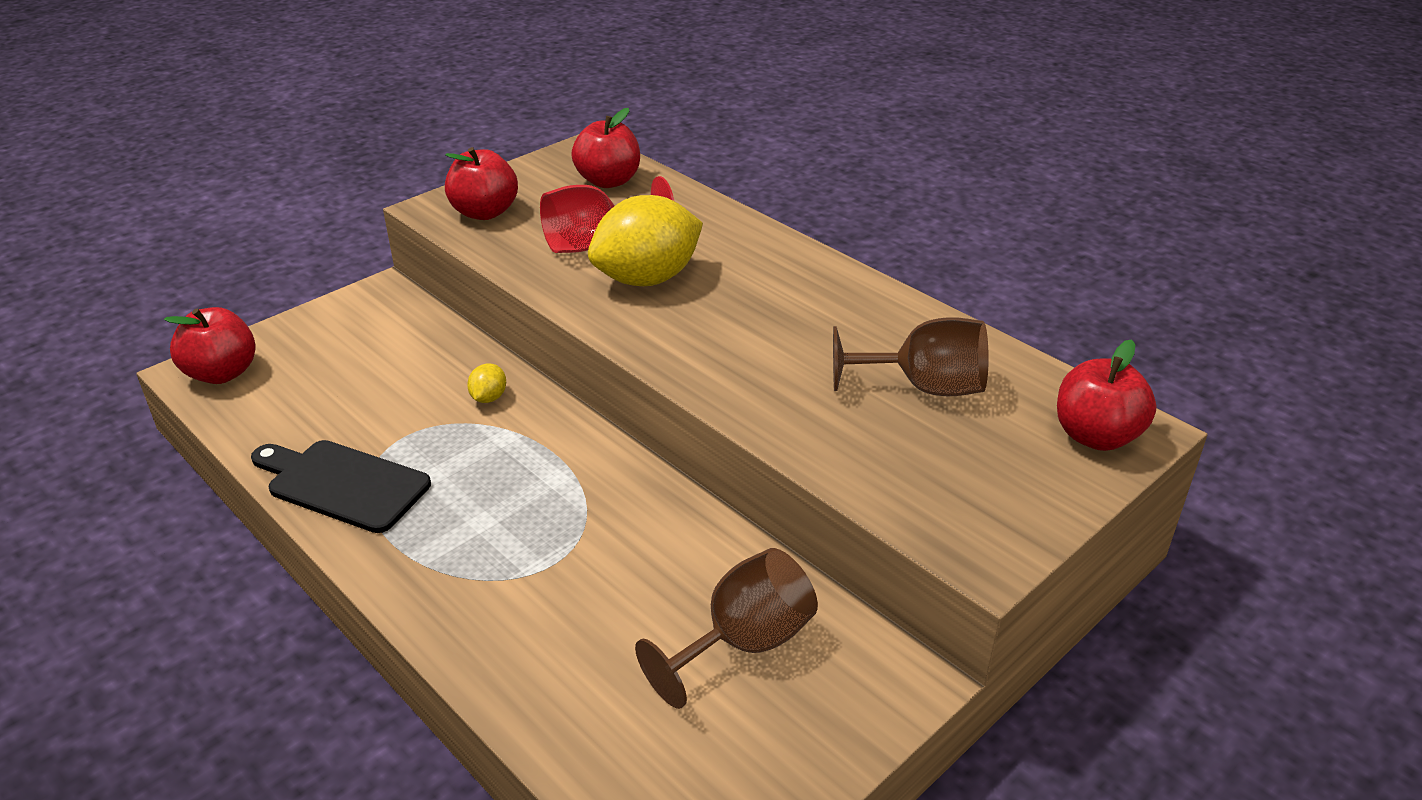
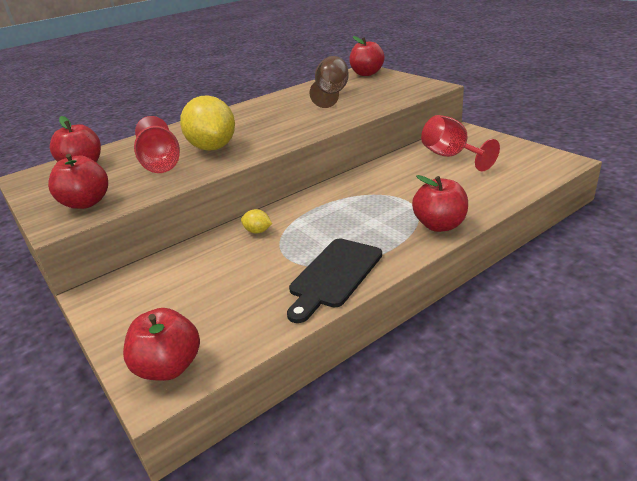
camera: 80 degrees left, 5 degrees down
(446, 605) = (440, 225): none -> red apple
(743, 643) = (451, 156): brown goblet -> red goblet

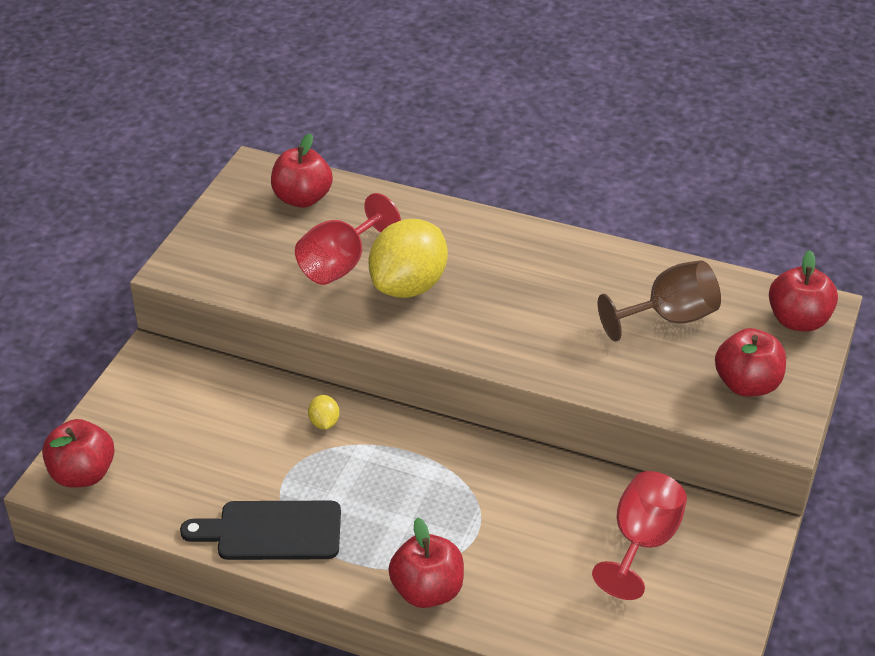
camera: 55 degrees right, 10 degrees up
(86, 203) = (224, 261): red apple -> red apple (747, 384)

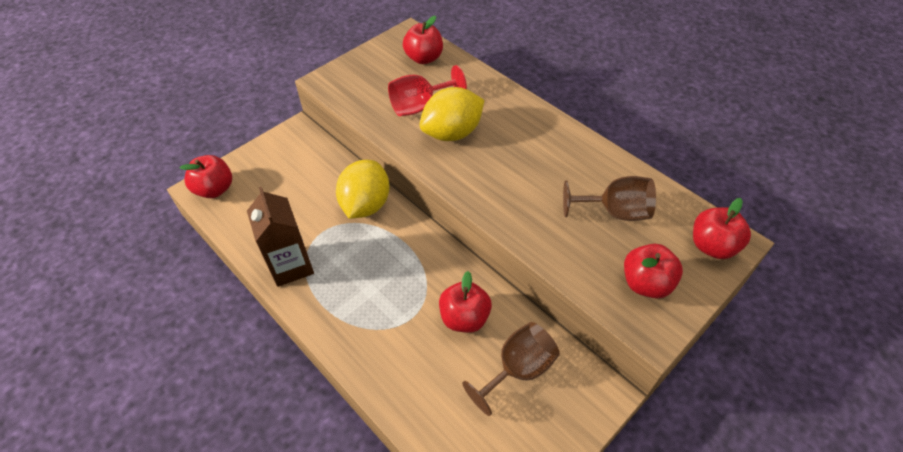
camera: 25 degrees right, 10 degrees up
(272, 531) = (291, 266): black cutting board -> brown carton
(324, 423) = (366, 205): yellow lemon -> yellow lemon, size x2.44
(427, 591) = (356, 347): red apple -> red apple (464, 318)
(642, 543) = (517, 370): red goblet -> brown goblet

